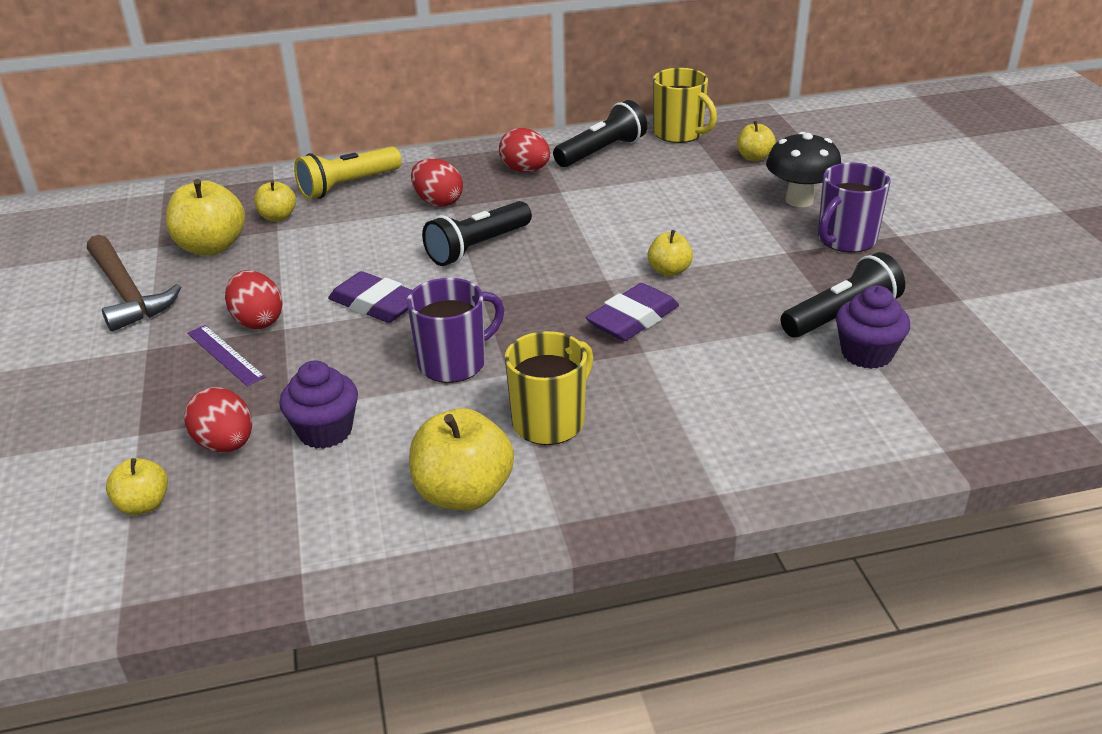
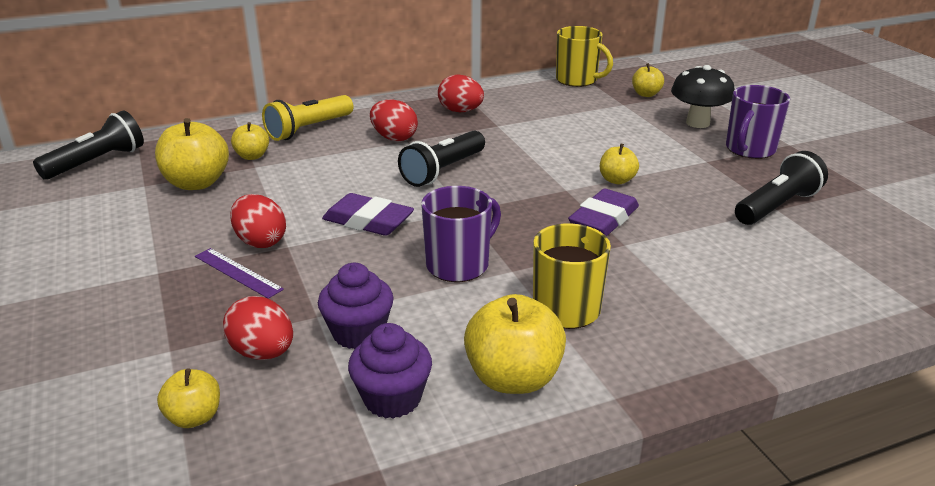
camera: 10 degrees left, 5 degrees down
(127, 293) = (124, 225): brown hammer -> none
(601, 151) = (519, 95): black flashlight -> black flashlight (97, 162)
(866, 354) = (813, 234): purple cupcake -> purple cupcake (392, 398)

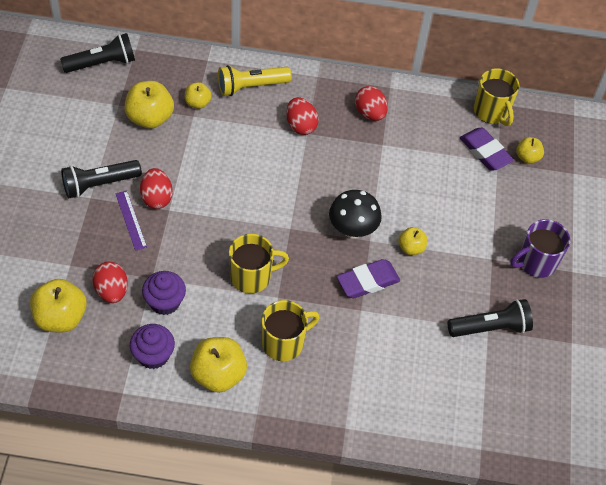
camera: 25 degrees right, 25 degrees up
(194, 417) = (61, 317): yellow apple -> yellow apple, size x1.78
(368, 221) = (227, 210): purple eraser -> purple eraser (485, 152)
(443, 171) = (306, 181): black flashlight -> black flashlight (99, 184)
(459, 265) = (252, 277): purple mug -> yellow mug
(697, 123) = (530, 213): black mushroom -> black mushroom (352, 230)

